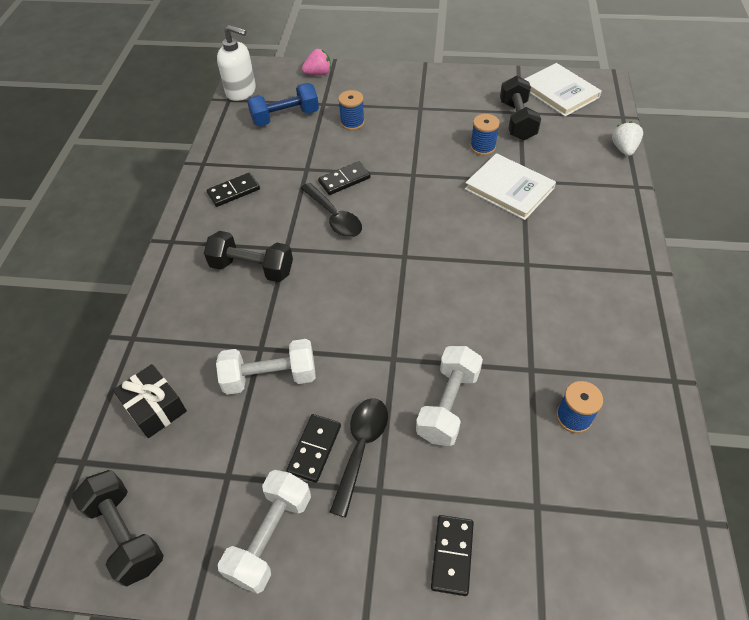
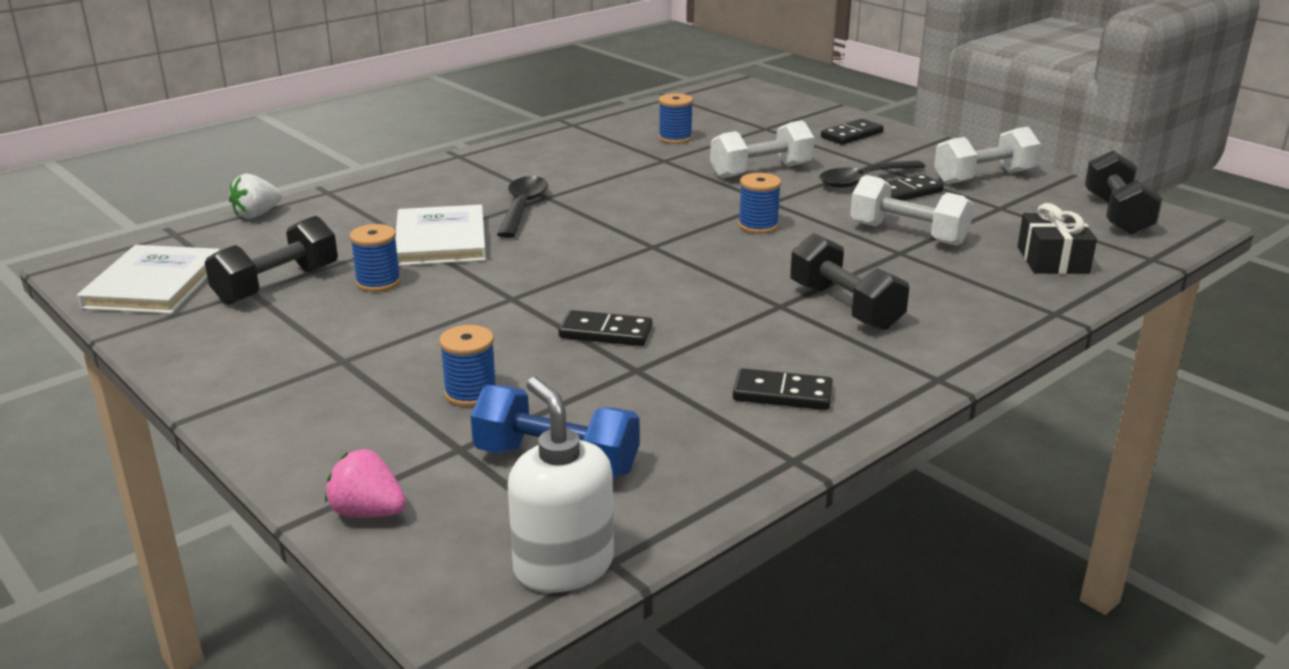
camera: 140 degrees left, 25 degrees down
(334, 217) = (678, 305): black spoon -> black spoon (522, 207)
(371, 319) = (758, 226): none -> blue spool

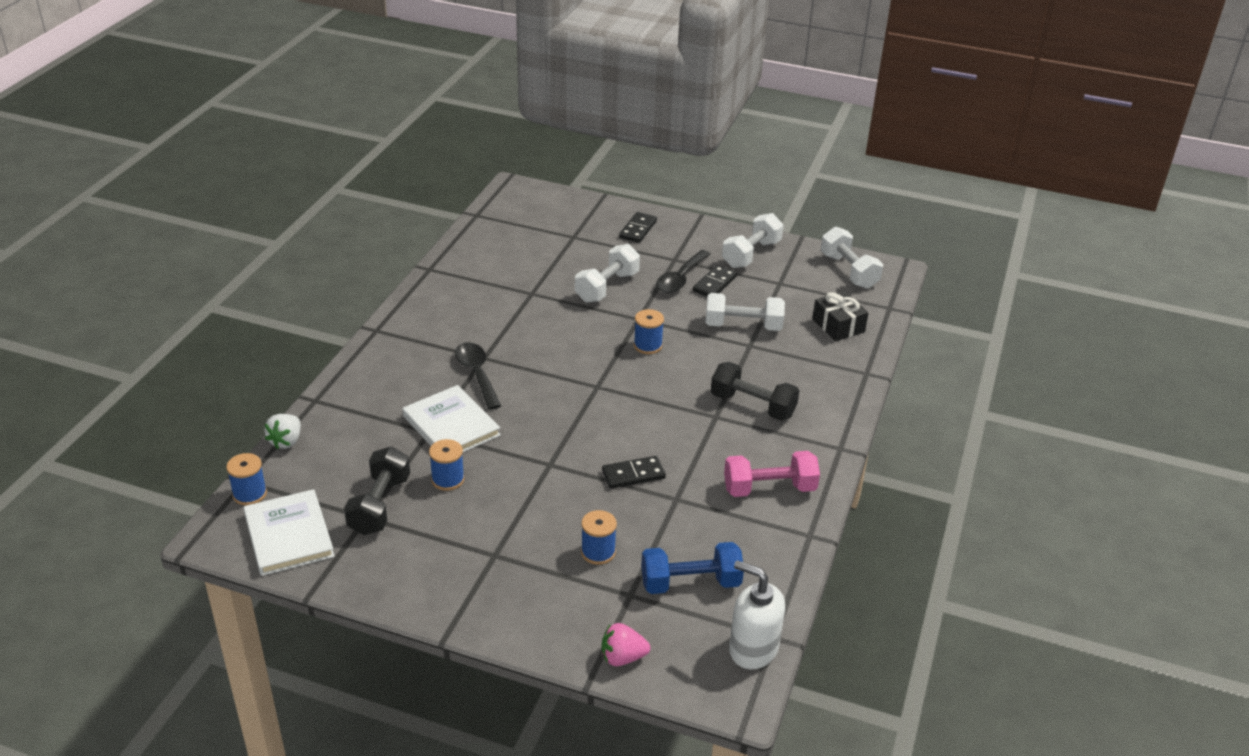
camera: 30 degrees left, 10 degrees up
(675, 138) = (519, 266): blue spool -> blue spool (250, 494)
(782, 394) = (769, 489): black domino -> pink dumbbell
(1117, 215) = (849, 271): black dumbbell -> white dumbbell

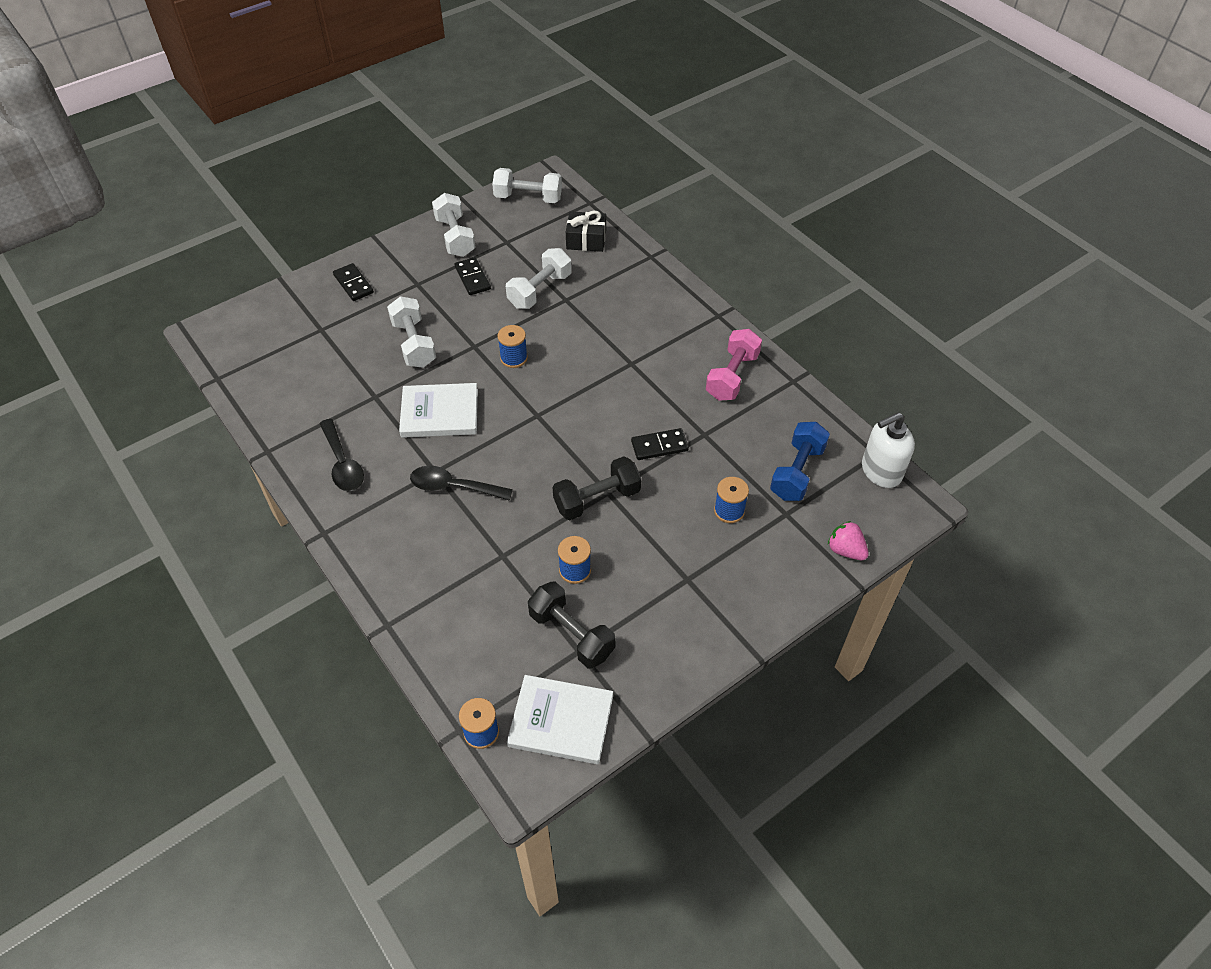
camera: 55 degrees left, 15 degrees up
(286, 441) = (429, 672): white strawberry -> none
(451, 426) = (507, 536): white book -> white book (440, 413)
(622, 657) = (845, 550): pink strawberry -> pink strawberry turned 105 degrees clockwise
(633, 474) = (659, 446): black domino -> black domino turned 60 degrees clockwise
(680, 278) = (446, 294): black spoon -> black spoon (343, 463)
(752, 405) = (636, 336): black dumbbell -> black dumbbell (597, 499)

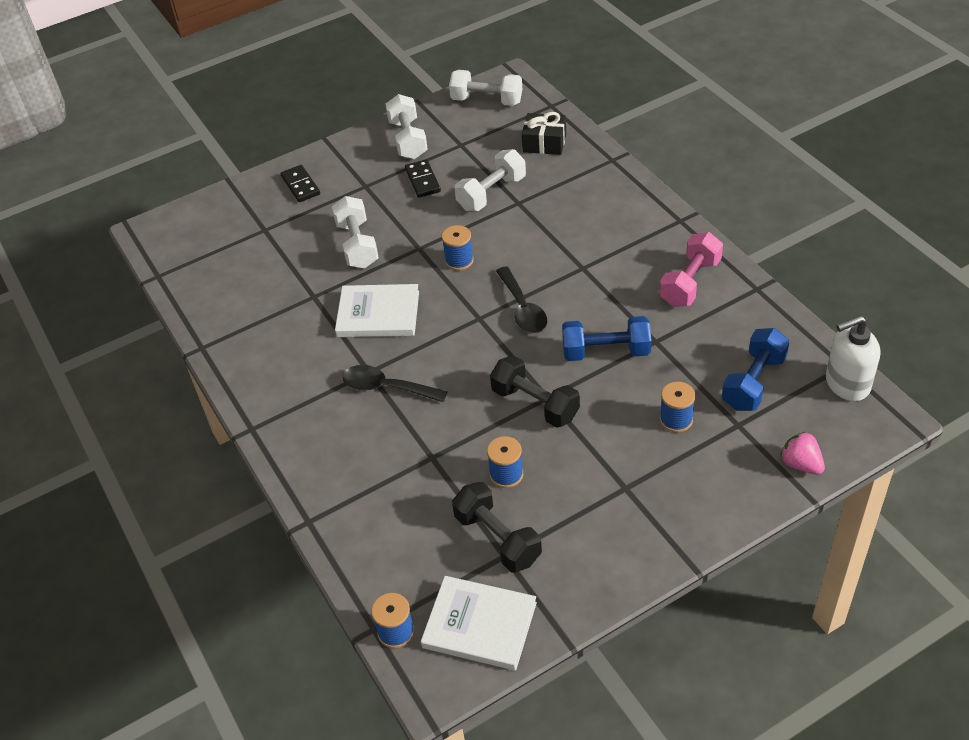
camera: 10 degrees right, 5 degrees down
(343, 463) = (276, 361): black spoon -> black spoon (523, 308)
(597, 499) = (535, 404): black dumbbell -> black dumbbell turned 60 degrees clockwise
(659, 446) = (606, 352): black domino -> blue dumbbell

